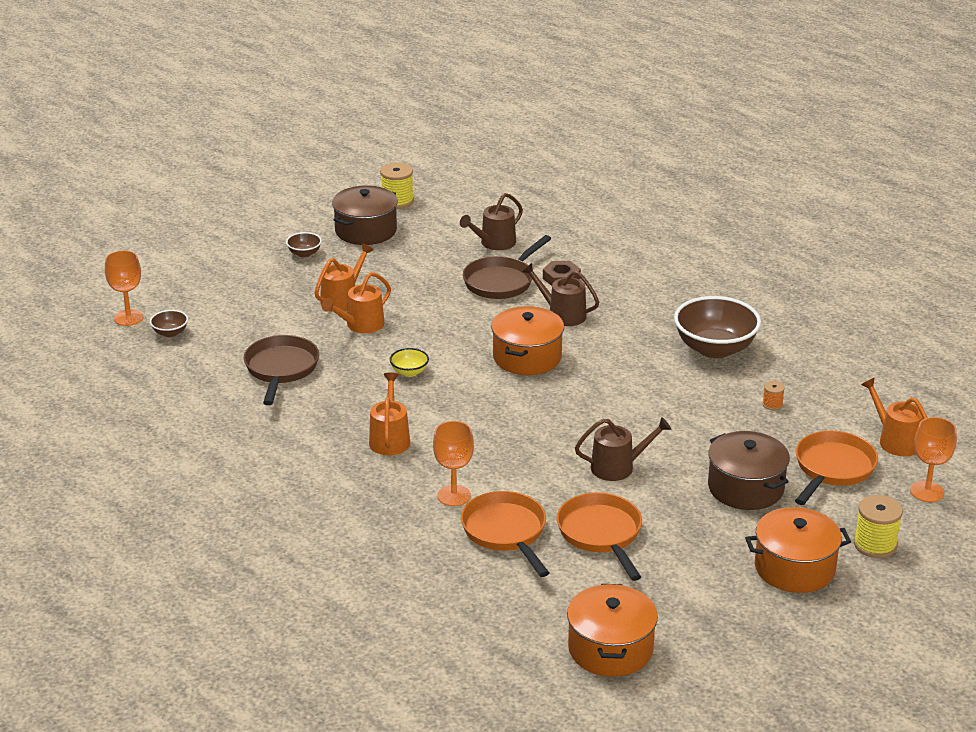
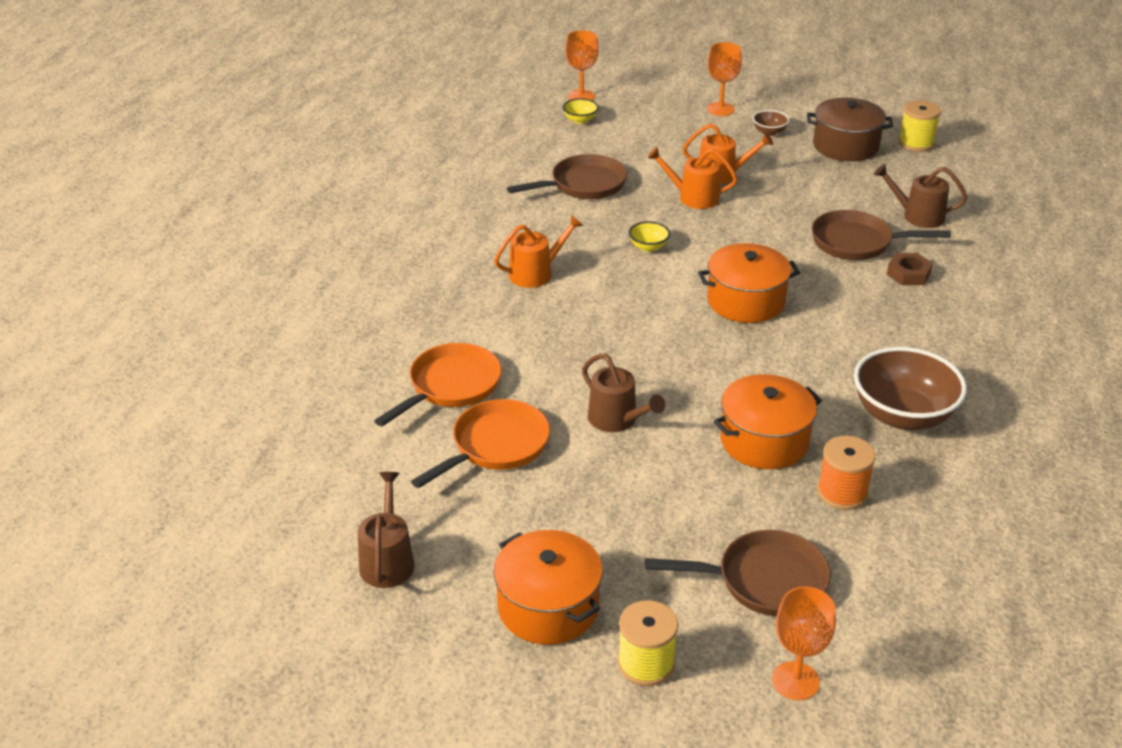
camera: 60 degrees right, 5 degrees up
(170, 333) = (580, 120): brown bowl -> yellow bowl
(454, 496) = (482, 337): orange goblet -> orange goblet (720, 109)
(562, 314) = (844, 296): brown watering can -> brown watering can (387, 561)
(610, 649) = (317, 513): orange pot -> orange pot (764, 441)
(746, 488) = (663, 522): brown pot -> none
(772, 404) = (842, 493): orange spool -> orange spool, size x1.90
(832, 469) = (763, 581): orange pan -> brown pan
(895, 441) = (875, 620): orange watering can -> none

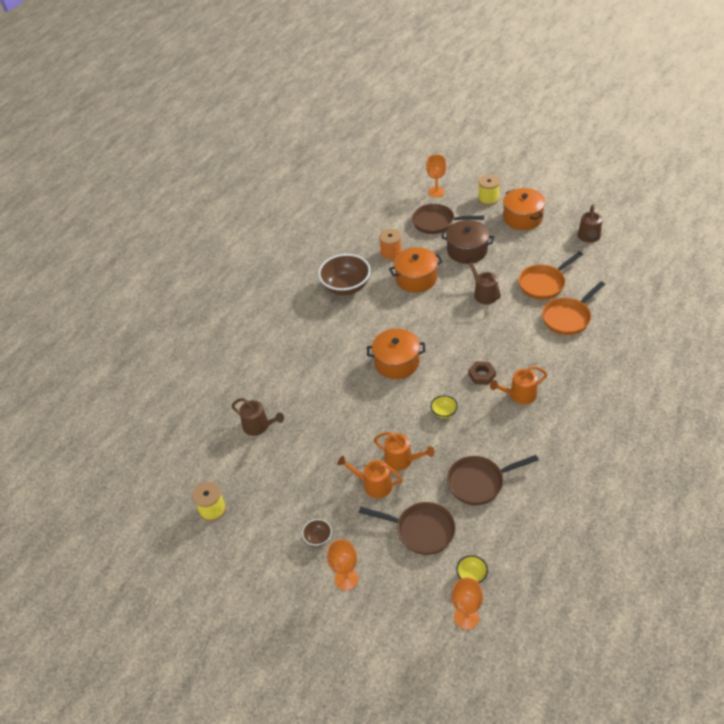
camera: 165 degrees left, 10 degrees up
(845, 146) = (267, 511): brown pot -> brown pot (467, 250)
(857, 243) = (310, 405): brown pan -> brown pan (421, 530)
(908, 274) = (293, 376): brown nut -> brown nut (482, 375)

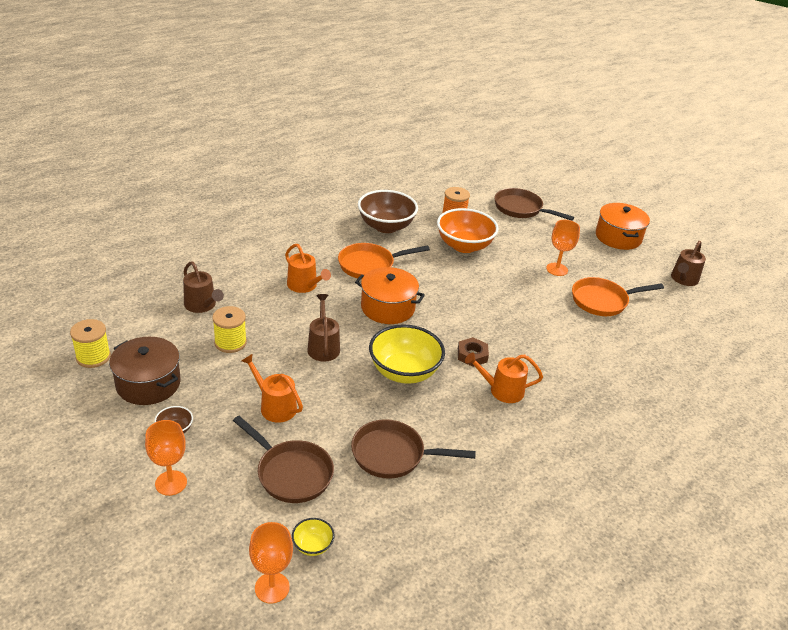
camera: 15 degrees right, 10 degrees down
(402, 460) = (323, 396): orange watering can -> orange watering can (304, 286)
(416, 278) = (464, 246): orange pot -> orange bowl
(436, 192) = (539, 185): orange goblet -> orange goblet (557, 269)
(444, 412) = (404, 372): yellow bowl -> yellow bowl, size x2.23
(467, 250) = (536, 242): brown pot -> brown pot (148, 384)
(484, 293) = (528, 285): brown watering can -> brown watering can (323, 347)
(488, 199) = (591, 209): yellow spool -> yellow spool (230, 343)
(568, 317) = (610, 341): orange pan -> orange pan (370, 265)

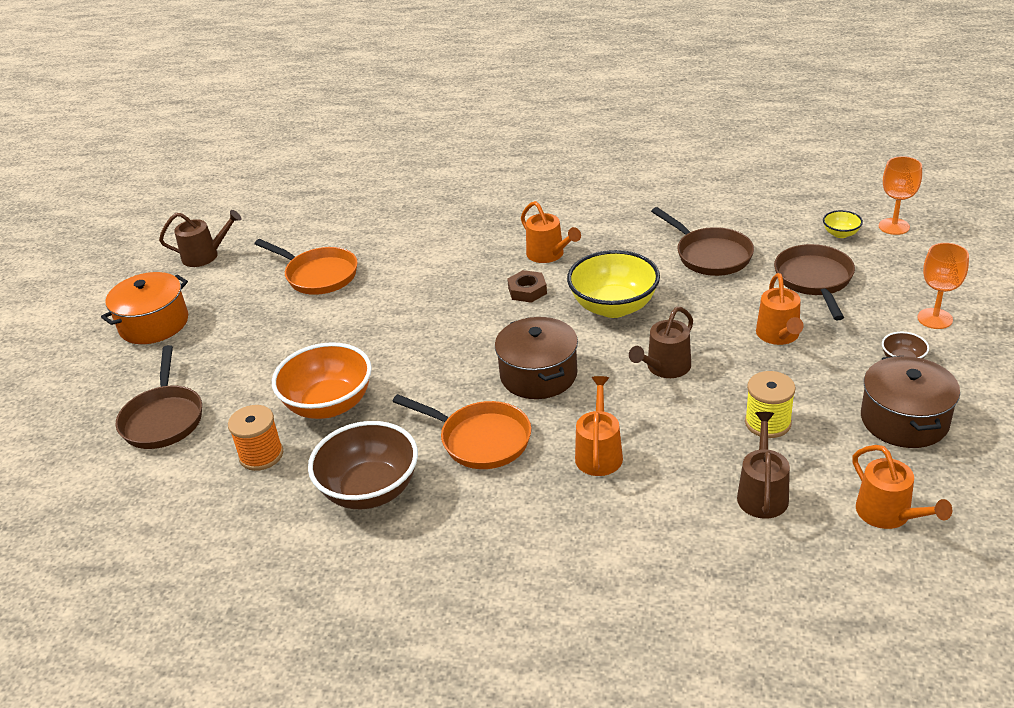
camera: 125 degrees left, 0 degrees up
(93, 357) = (959, 488): yellow spool -> none
(127, 325) = (888, 514): none -> orange watering can
(387, 308) = (538, 375): orange pot -> brown pot
(557, 269) = (291, 324): orange goblet -> none

